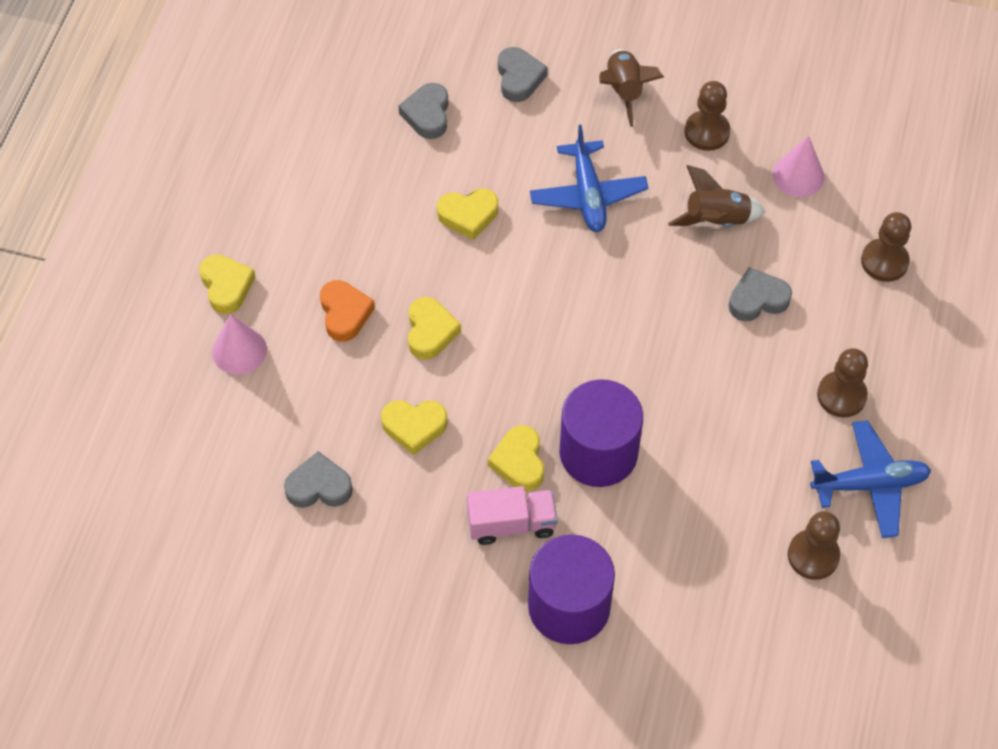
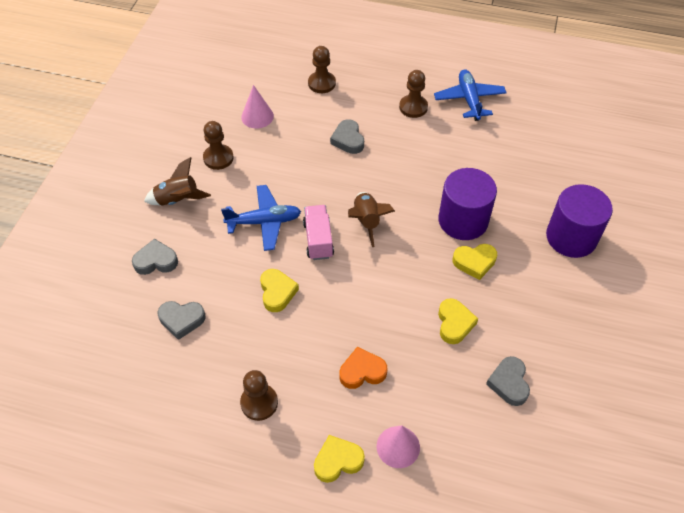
camera: 90 degrees left, 5 degrees down
(430, 331) = (376, 315): yellow heart -> none
(511, 524) = (520, 266): pink truck -> pink truck (318, 240)
(716, 220) = (288, 156): brown rocket -> brown rocket (367, 221)
(813, 555) = (517, 125): brown pawn -> brown pawn (259, 403)

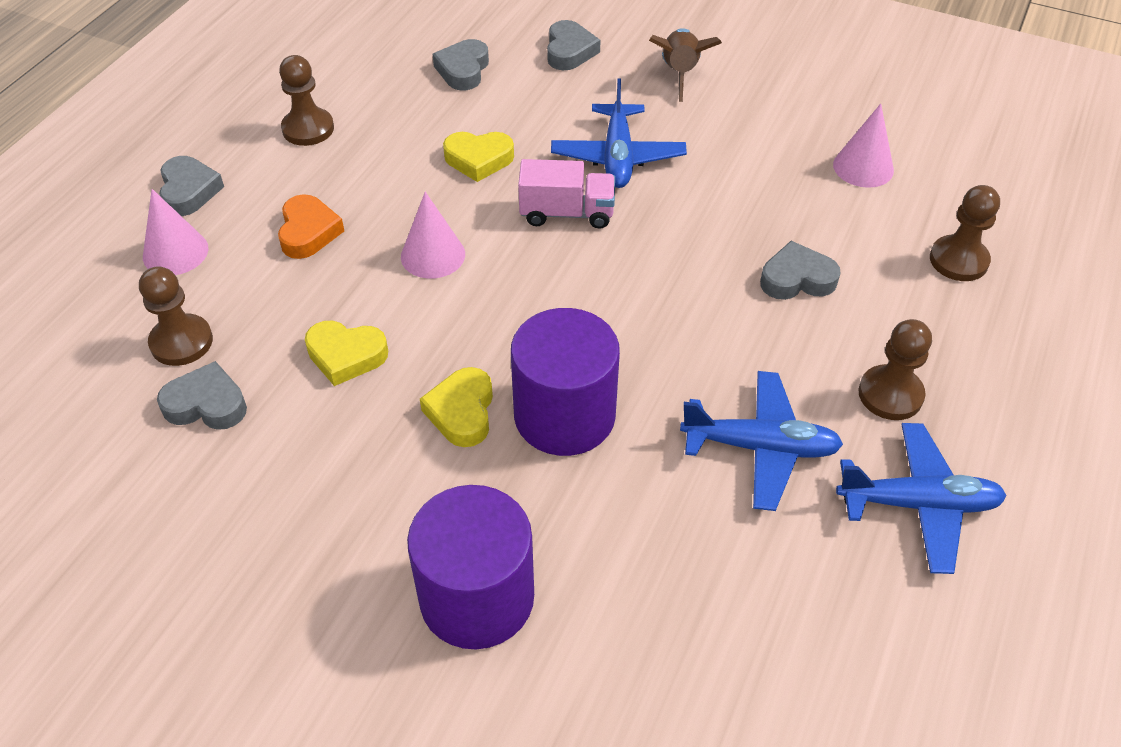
camera: 100 degrees right, 5 degrees down
(218, 158) = (764, 117): brown pawn -> brown pawn (181, 342)
(338, 461) = (189, 191): yellow heart -> grey heart
(367, 221) = (592, 277): brown rocket -> none
(367, 299) = (433, 255): none -> pink cone
(457, 149) = (760, 447): none -> blue plane

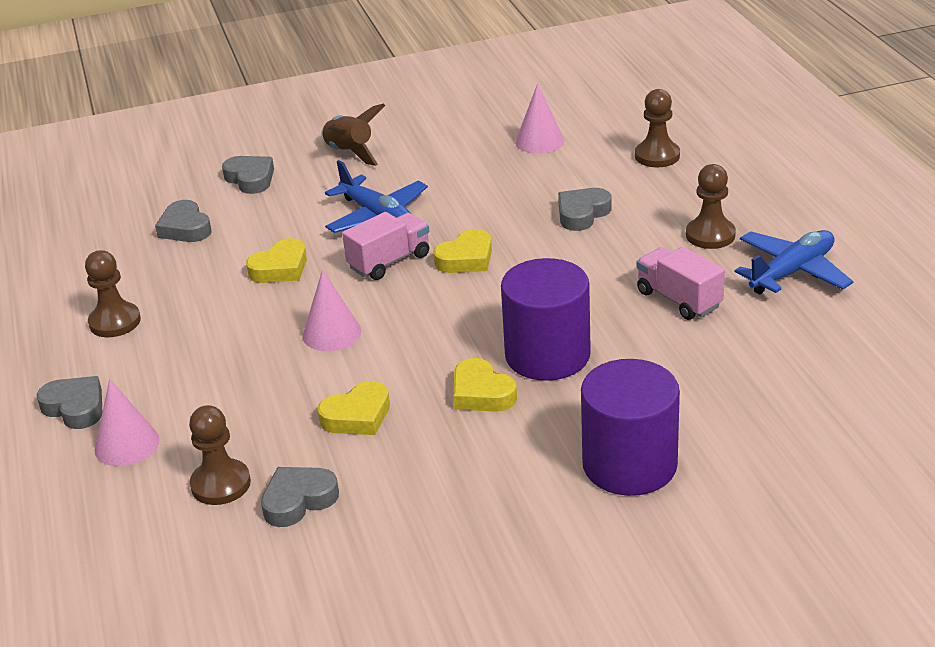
camera: 40 degrees left, 15 degrees down
(308, 232) = (216, 374): orange heart -> none
(632, 256) = (466, 259): none -> yellow heart
(760, 447) = (678, 299): blue plane -> pink truck

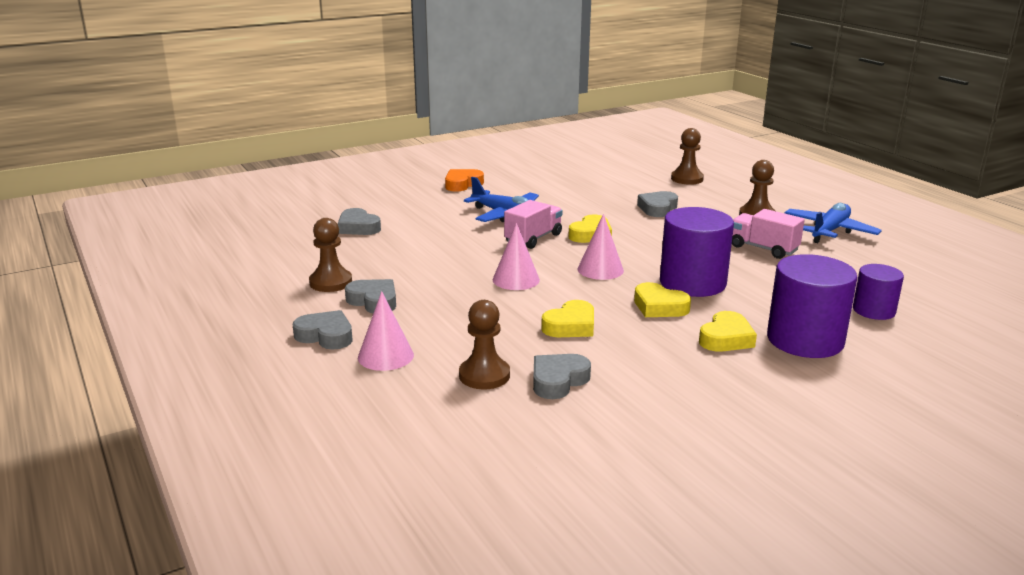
camera: 15 degrees left, 10 degrees down
(250, 179) = (394, 200): grey heart -> grey heart (374, 301)
(280, 268) = (450, 246): yellow heart -> yellow heart (726, 338)
(350, 153) = (462, 184): brown rocket -> orange heart
(539, 141) = (598, 174): pink cone -> pink cone (600, 269)
(753, 422) = (873, 310): none -> purple cylinder

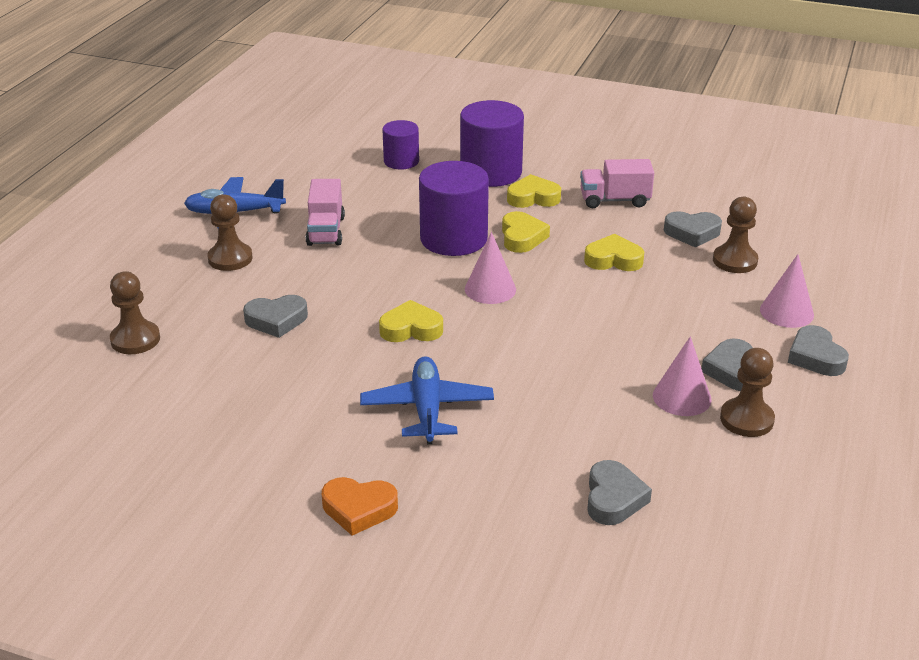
camera: 130 degrees left, 10 degrees up
(516, 279) = (576, 321): pink cone -> pink cone (682, 397)
(533, 238) = (470, 357): pink truck -> pink truck (614, 200)

